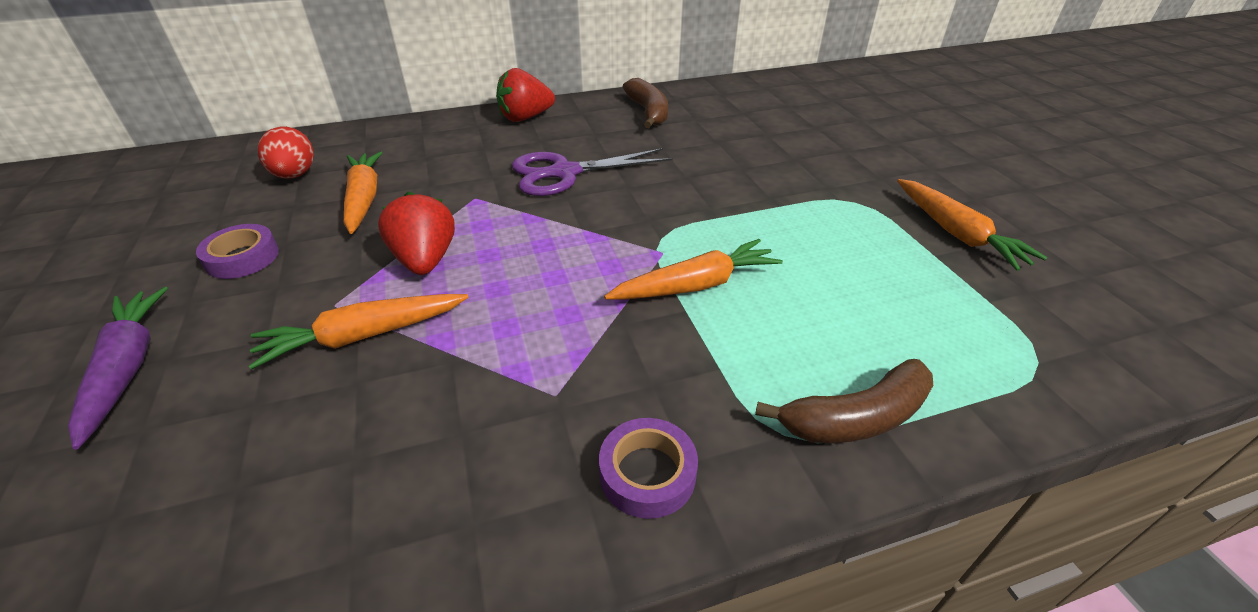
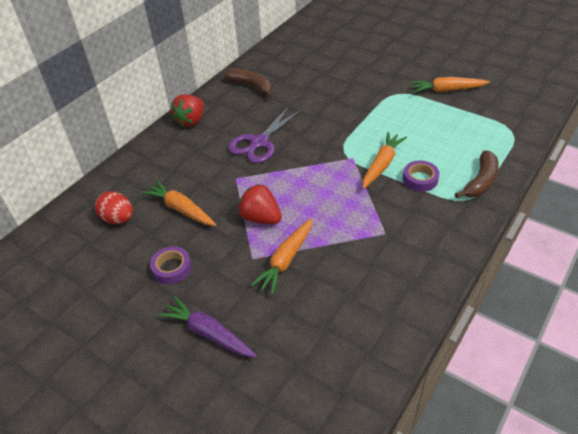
camera: 35 degrees left, 5 degrees up
(647, 473) = (443, 236): purple tape -> purple tape (420, 179)
(957, 233) = (446, 90): orange carrot -> orange carrot turned 150 degrees clockwise

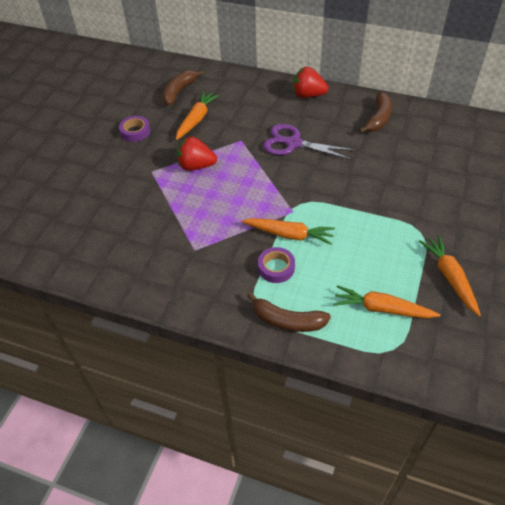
camera: 75 degrees right, 5 degrees up
(118, 219) = (179, 92): red egg -> brown banana
(208, 333) = (79, 165): purple carrot -> none
(261, 218) = (196, 166): red strawberry -> red strawberry turned 105 degrees counterclockwise
(286, 260) = (152, 191): orange carrot -> orange carrot (382, 309)

